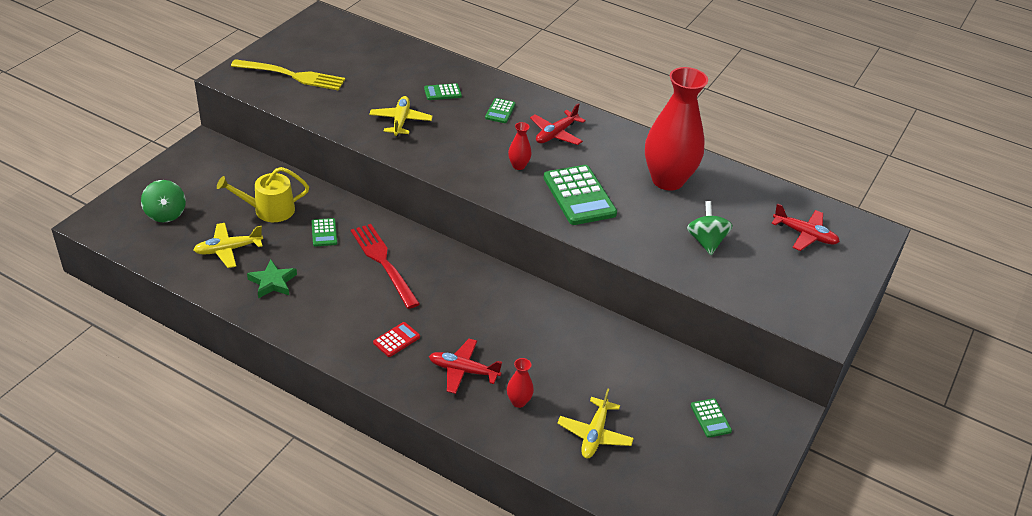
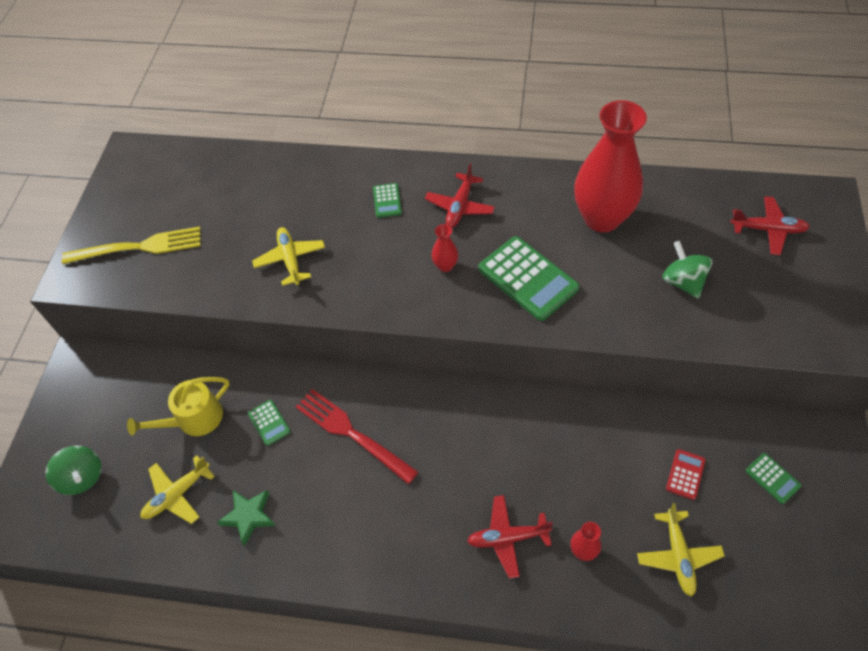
camera: 15 degrees left, 15 degrees up
(396, 340) = (419, 530): red calculator -> red calculator (685, 474)
(442, 92) = (314, 201): green calculator -> none

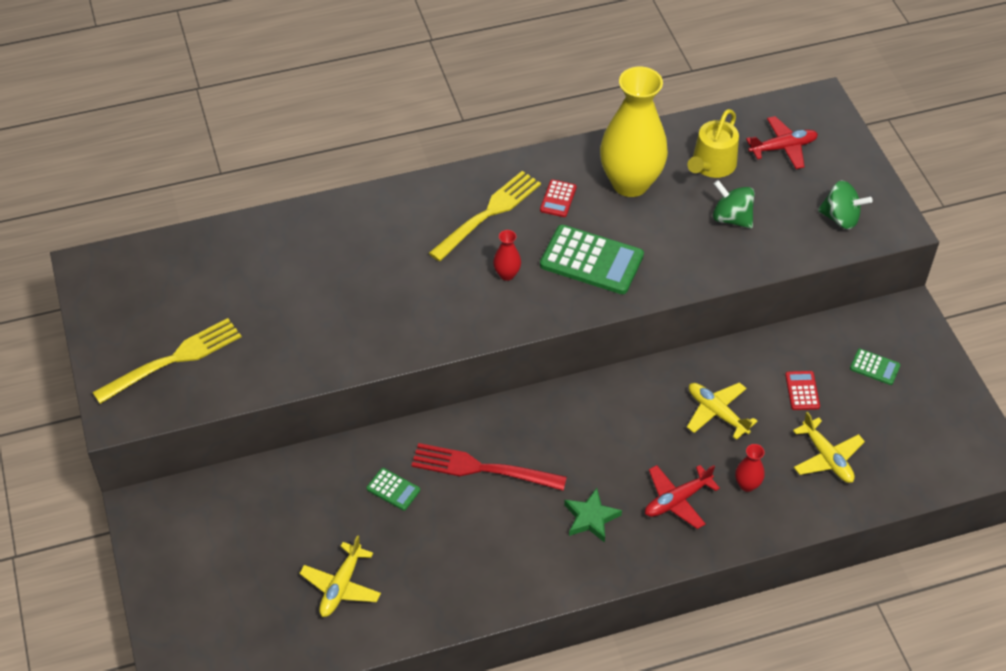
camera: 30 degrees left, 5 degrees down
(82, 477) = (229, 610): green spinning top -> green spinning top (840, 218)
(194, 419) = (312, 515): yellow watering can -> yellow watering can (711, 165)
(248, 516) = (426, 576): green star -> green star (591, 518)
(290, 260) = (347, 319): yellow plane -> yellow plane (717, 413)
(387, 201) = (411, 231): green calculator -> none
(460, 206) = (488, 214): red plane -> yellow fork
(528, 212) = (558, 199): none -> red calculator
(602, 218) = (630, 183): red vase -> yellow vase

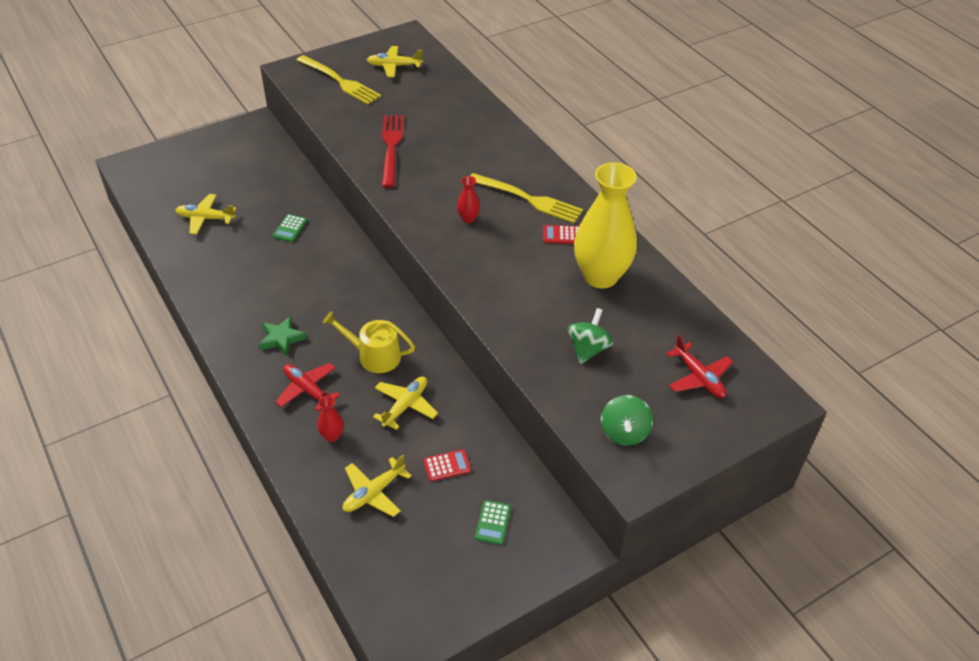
camera: 75 degrees right, 5 degrees down
(161, 294) = (394, 66): none -> yellow plane
(482, 468) = (317, 271): red fork -> red fork (391, 147)
(591, 260) = (501, 264): green calculator -> none
(711, 165) = (648, 327): yellow watering can -> yellow watering can (374, 355)

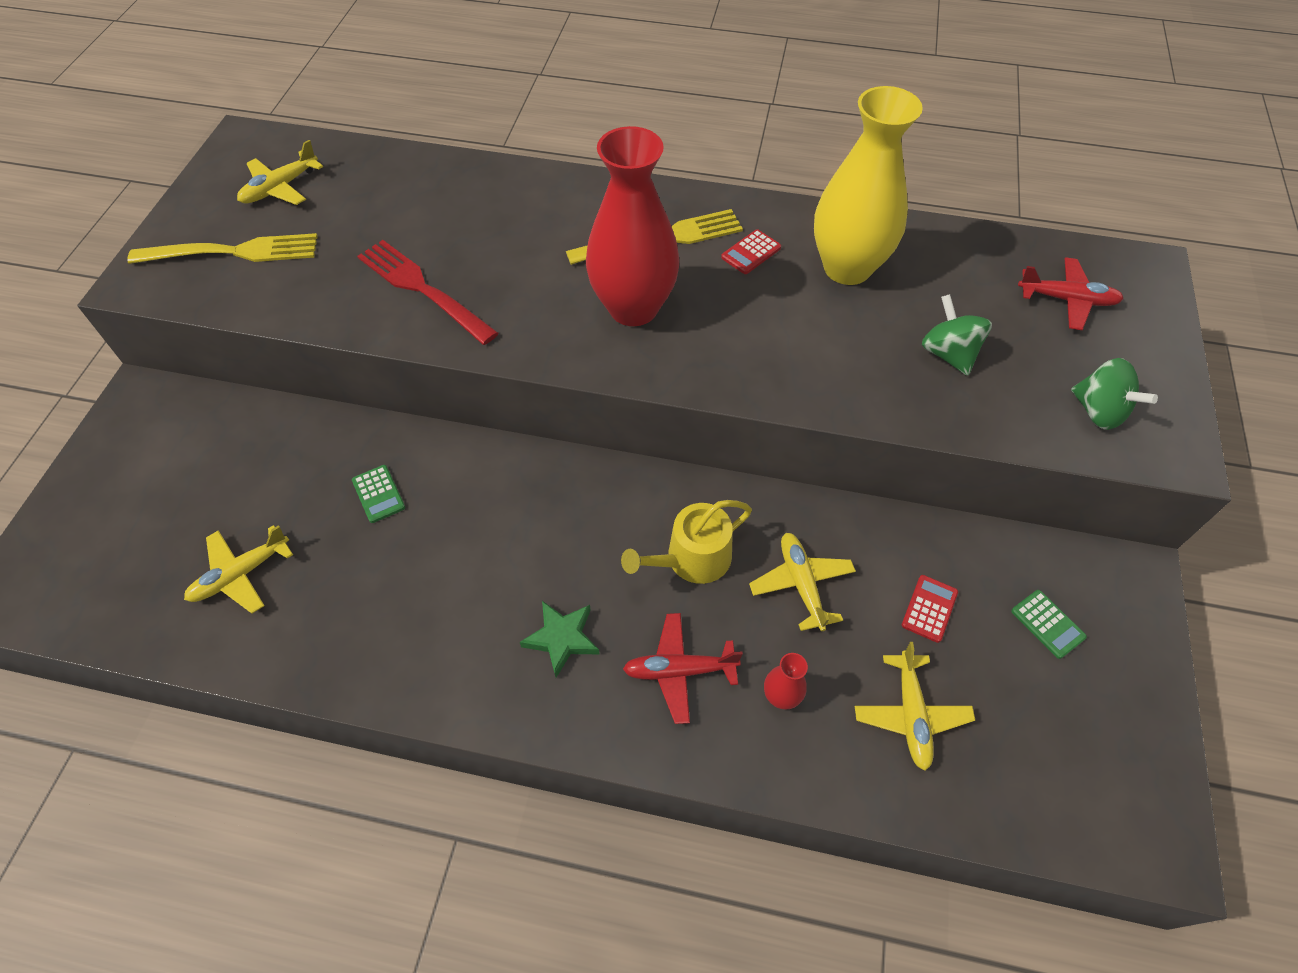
camera: 45 degrees left, 10 degrees up
(468, 218) = (633, 308): red vase -> red vase, size x2.50

